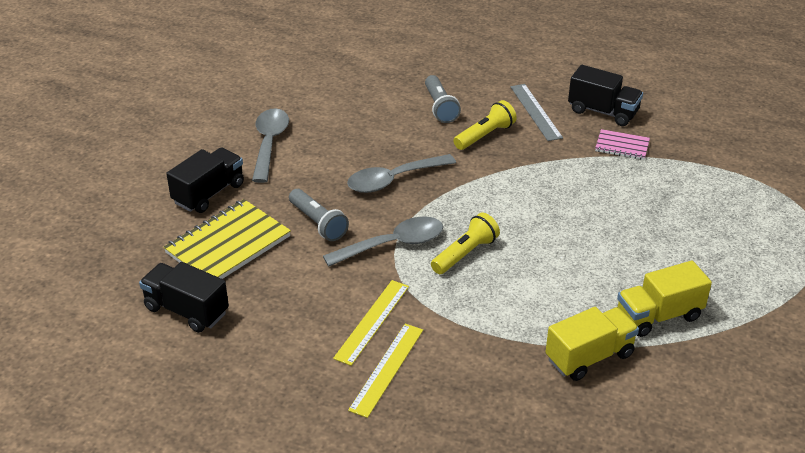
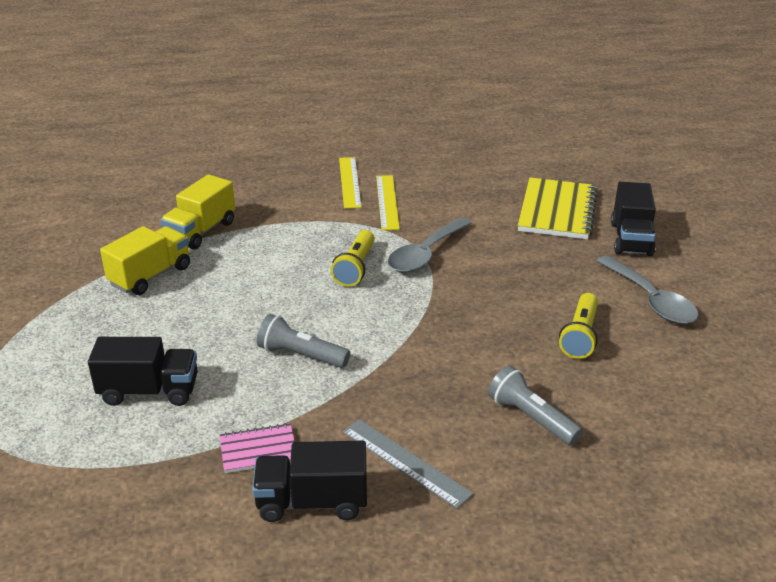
camera: 150 degrees right, 5 degrees down
(186, 310) = (525, 169): black truck -> black truck (149, 391)
(318, 223) = (508, 248): grey flashlight -> grey flashlight (301, 355)
(393, 180) = (487, 308): grey spoon -> none
(485, 135) = (440, 398): yellow flashlight -> yellow flashlight (580, 336)

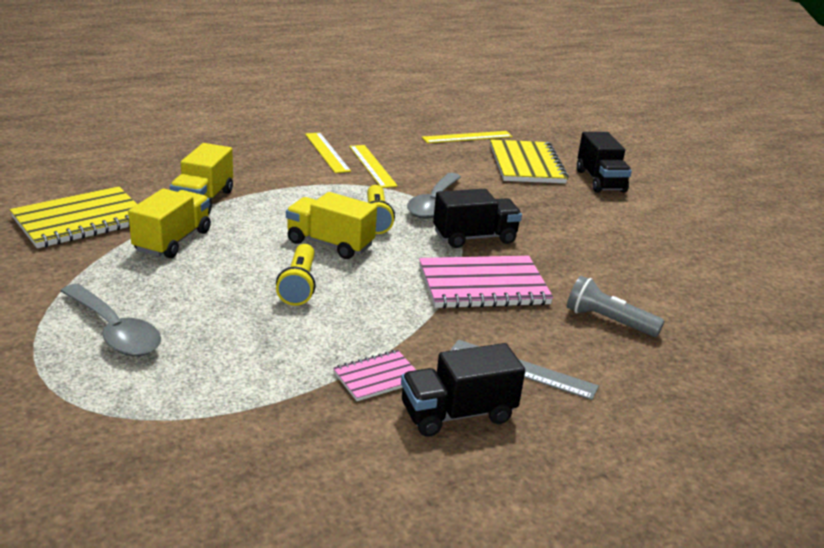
camera: 20 degrees left, 5 degrees down
(82, 245) = (81, 220): none -> yellow notebook
(149, 391) = (233, 340): black truck -> black truck (474, 237)
(294, 293) = (330, 244): none -> yellow truck
(301, 355) = (369, 294): grey flashlight -> none
(421, 358) = (483, 285): none -> pink notebook
(510, 171) = (467, 137): none -> yellow ruler
(580, 336) = (607, 255): yellow flashlight -> yellow flashlight (299, 285)
(651, 300) = (645, 224): grey spoon -> grey spoon (115, 331)

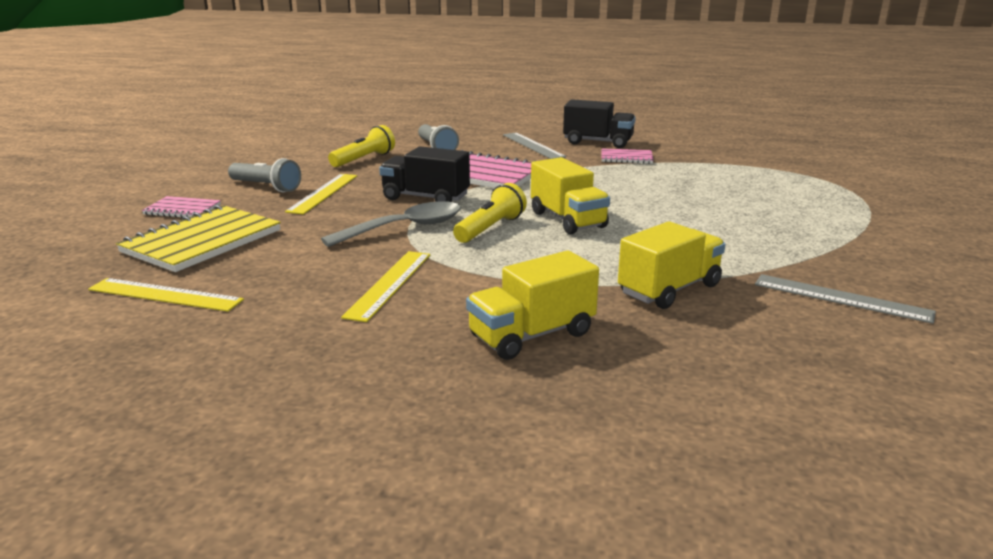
camera: 140 degrees left, 5 degrees down
(81, 220) = (841, 298): yellow notebook -> grey ruler
(115, 331) = (802, 205): grey spoon -> none
(173, 241) = (730, 254): yellow truck -> yellow truck (532, 335)
(299, 285) = (631, 201): yellow flashlight -> yellow flashlight (364, 159)
(327, 152) = (415, 321): yellow ruler -> yellow ruler (323, 193)
(600, 181) = (182, 210): black truck -> pink notebook
(608, 215) = (266, 187): none -> grey flashlight

